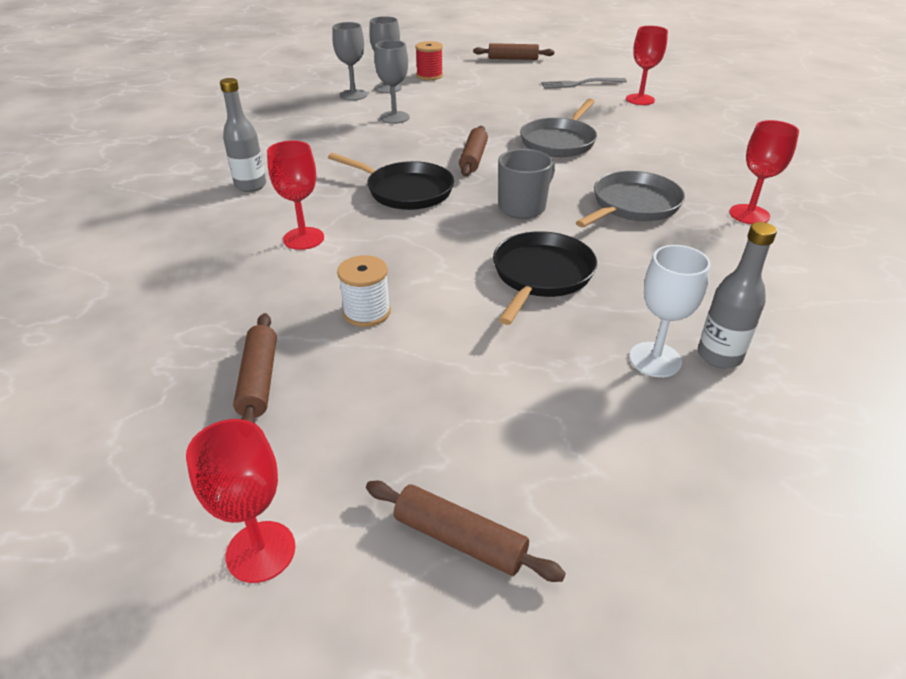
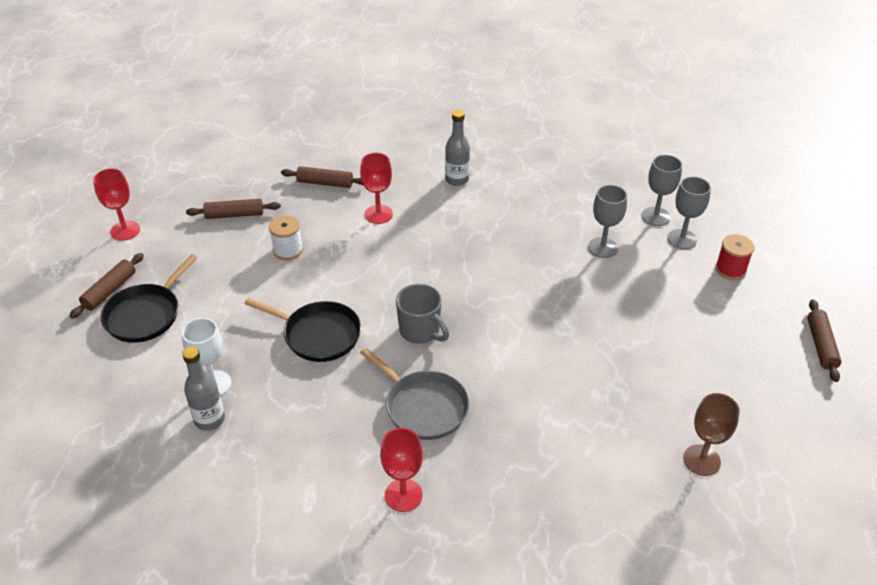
camera: 90 degrees right, 5 degrees up
(406, 191) = (449, 261): black pan -> black pan (145, 315)
(473, 158) = (514, 302): brown rolling pin -> brown rolling pin (325, 183)
(559, 142) = (559, 367): grey pan -> none
(580, 84) = (744, 405): grey fork -> none
(640, 99) = (701, 460): red goblet -> brown goblet

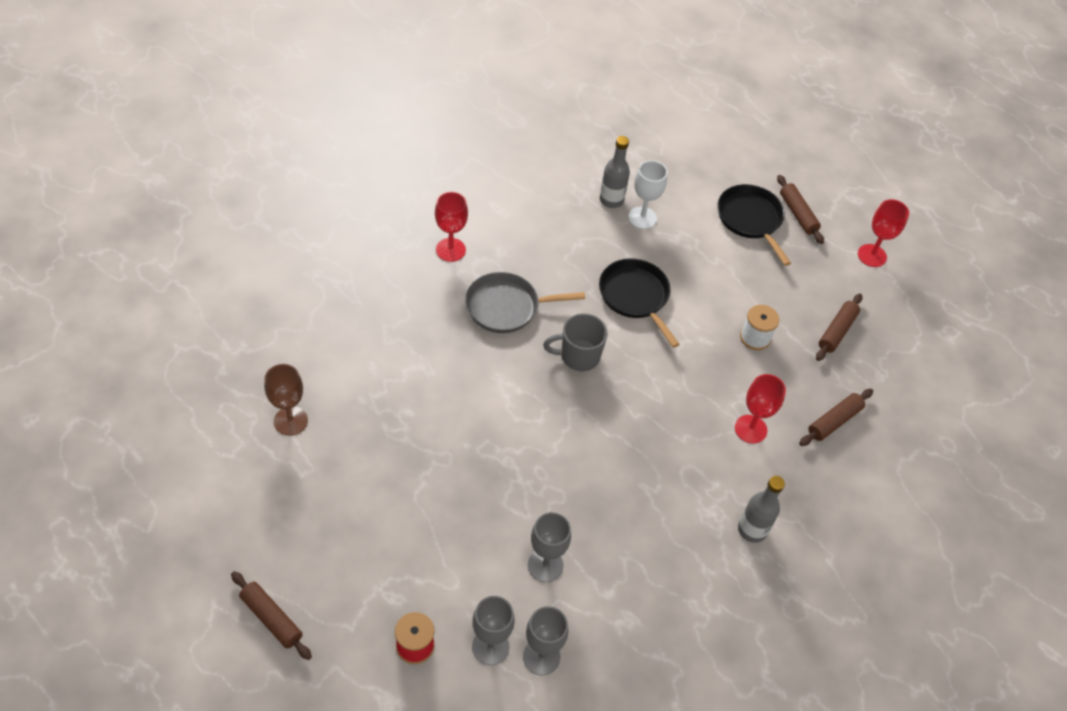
camera: 125 degrees right, 10 degrees up
(318, 335) = (635, 296): black pan -> black pan turned 90 degrees clockwise

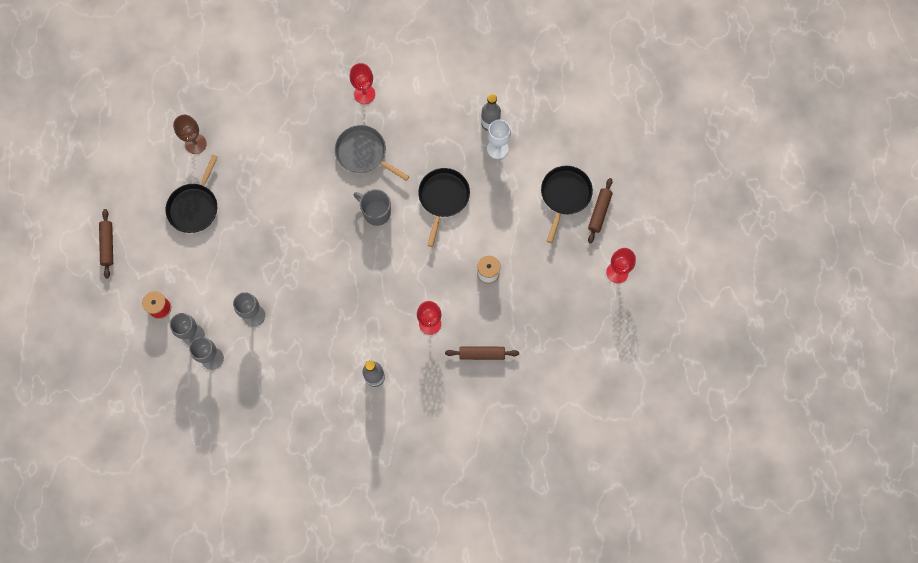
camera: 45 degrees right, 20 degrees up
(353, 492) = (194, 207): none -> black pan
(837, 331) = (541, 304): brown rolling pin -> none

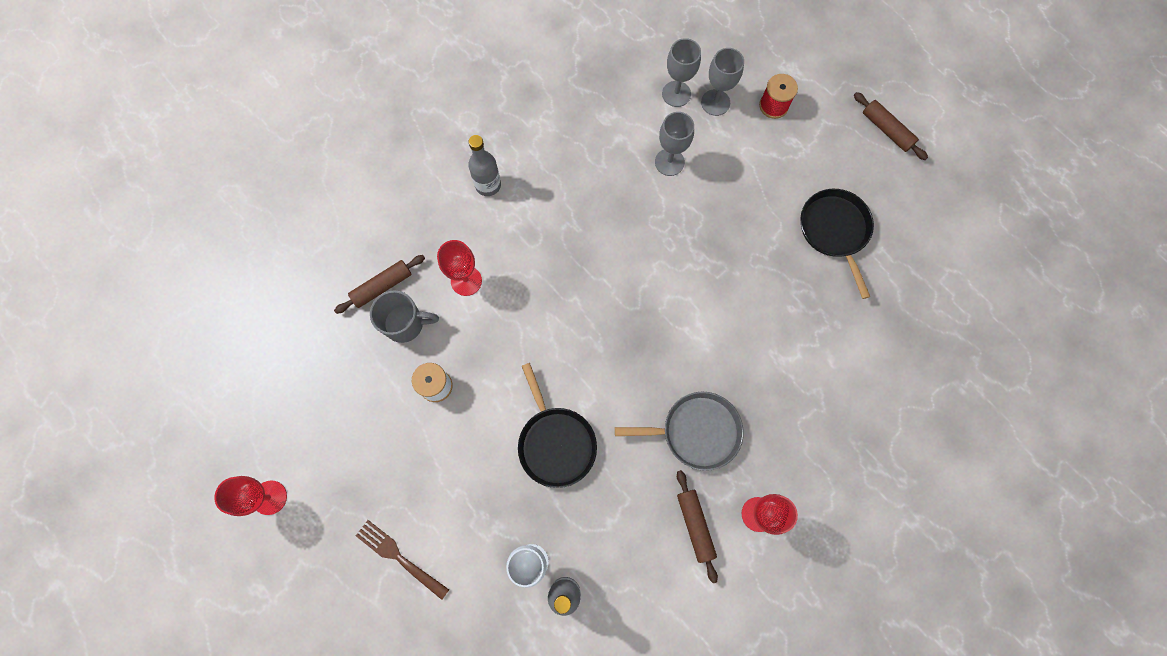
camera: 145 degrees right, 0 degrees up
(195, 144) = (901, 302): brown goblet -> none
(376, 212) = (624, 367): grey mug -> grey mug (405, 324)
(565, 195) = (399, 557): black pan -> brown fork
(599, 212) = (339, 566): brown rolling pin -> brown rolling pin (695, 525)

